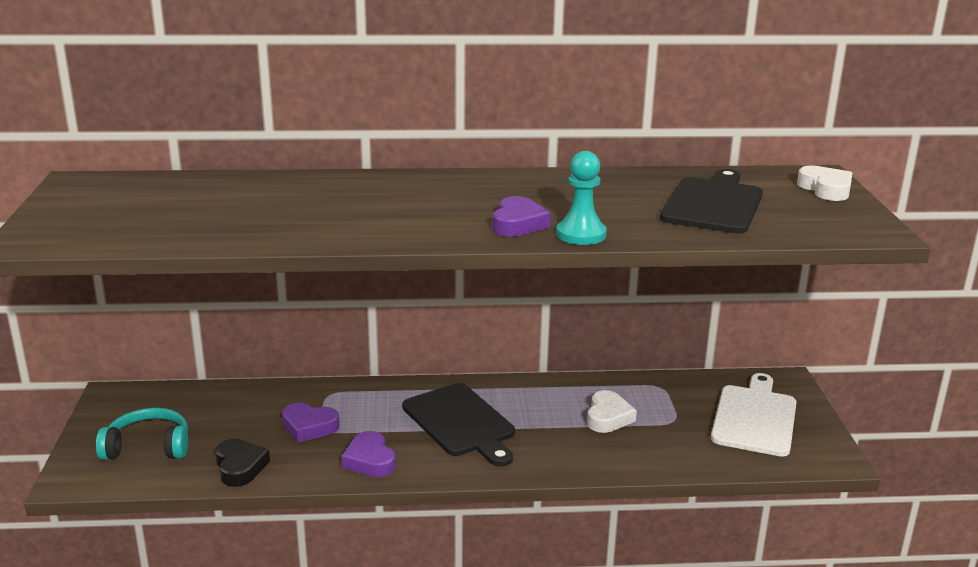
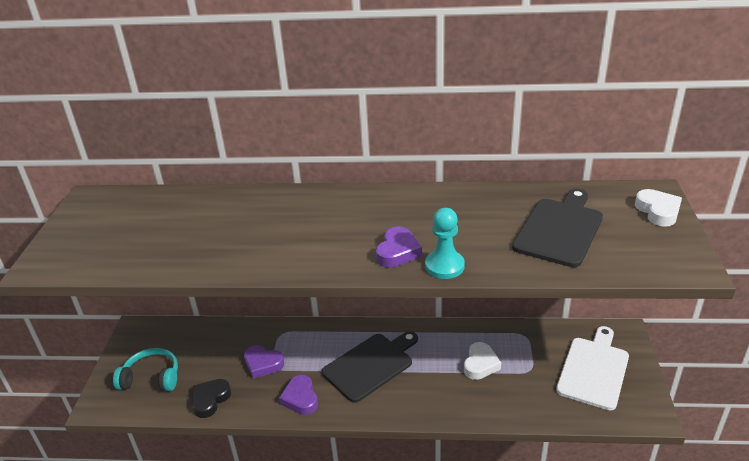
camera: 10 degrees right, 10 degrees up
(240, 467) = (210, 400): black heart -> black heart turned 135 degrees counterclockwise
(461, 423) = (371, 365): black cutting board -> black cutting board turned 105 degrees counterclockwise

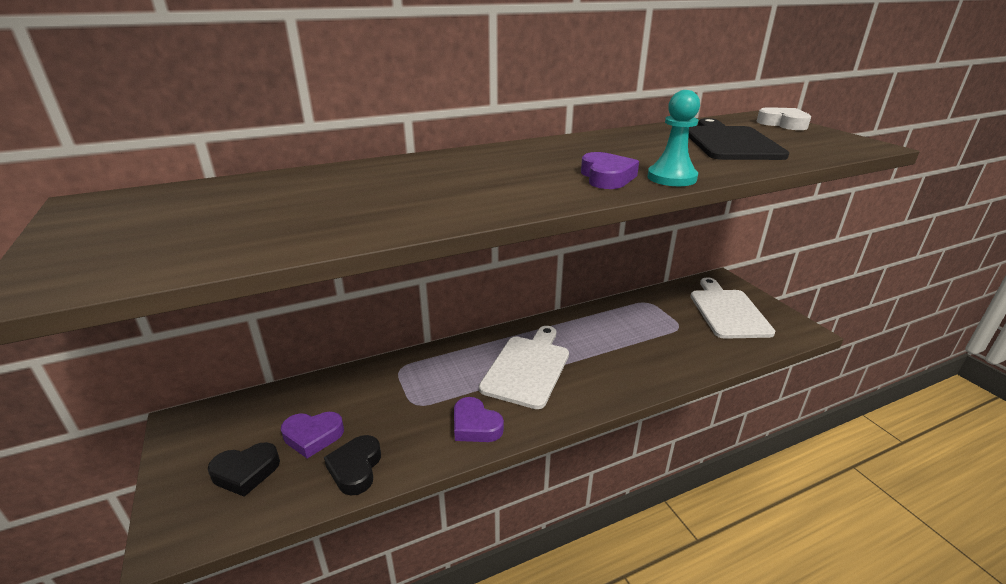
camera: 30 degrees left, 5 degrees down
(151, 378) = (246, 472): turquoise headphones -> black heart
(263, 364) = (400, 406): purple heart -> purple heart (313, 436)
(371, 365) = (527, 368): black cutting board -> white cutting board
(480, 364) = (632, 335): white heart -> none

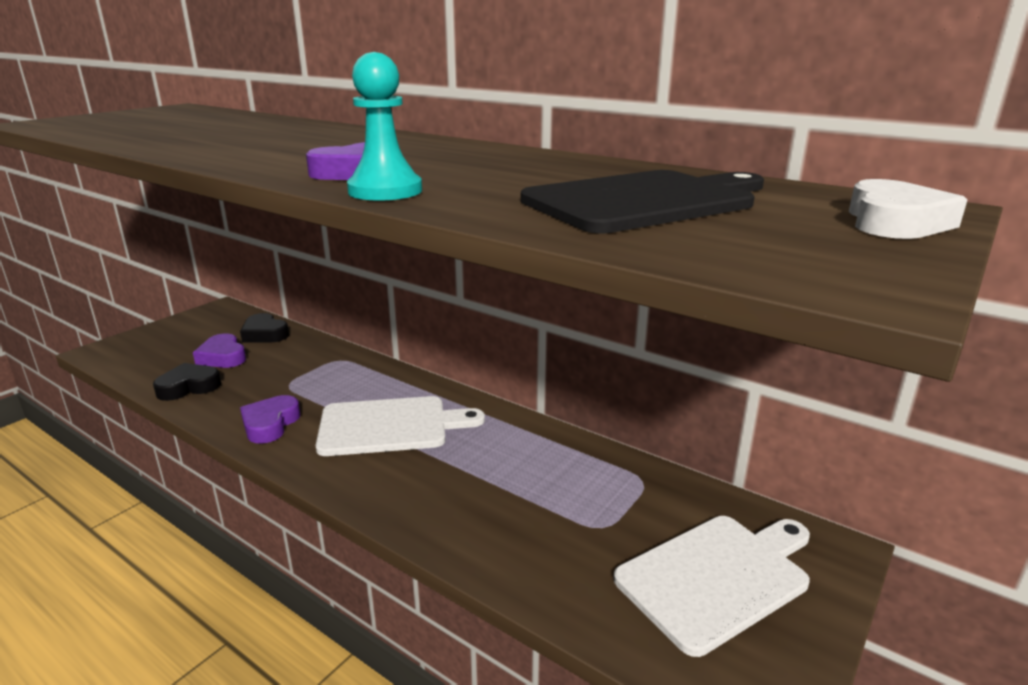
camera: 60 degrees right, 5 degrees down
(246, 472) = (172, 348): black heart -> black heart (264, 334)

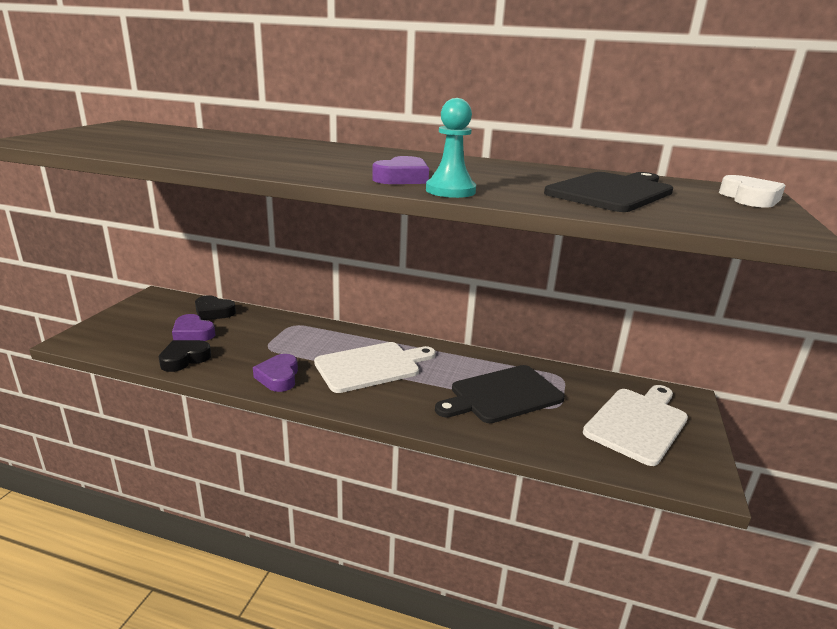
camera: 20 degrees left, 0 degrees up
(534, 494) = (502, 395): none -> black cutting board

